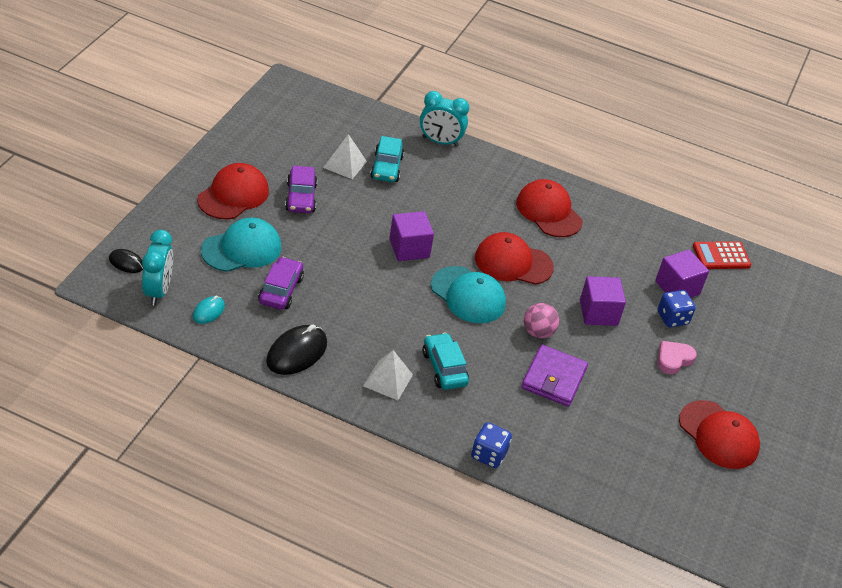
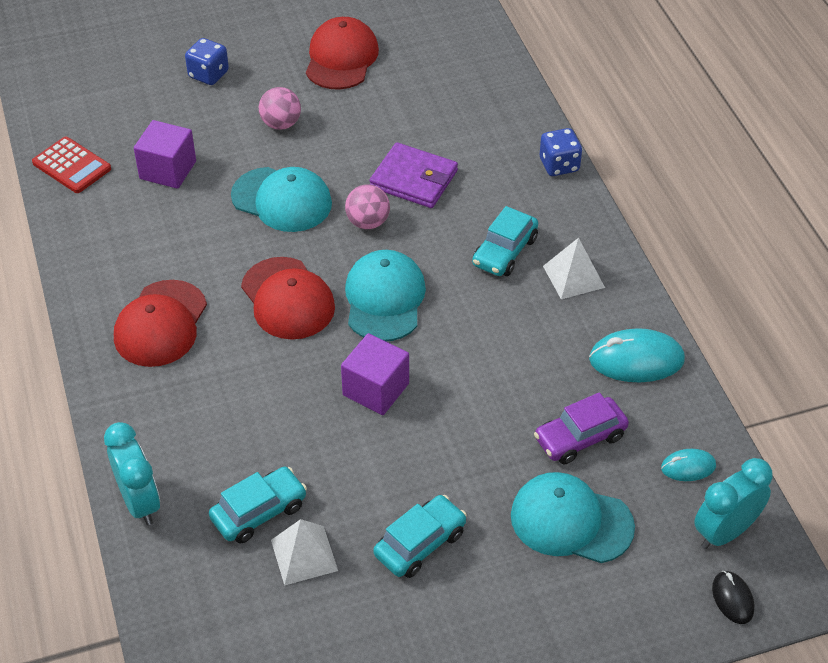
camera: 125 degrees left, 5 degrees up
(233, 195) = (501, 609): red cap -> none
(297, 353) = (636, 360): black mouse -> turquoise mouse
(301, 198) = (420, 544): purple car -> turquoise car
(553, 378) = (414, 179): purple wallet -> purple wallet turned 45 degrees clockwise
(598, 313) = (282, 200): purple cube -> turquoise cap
(672, 318) = (221, 151): blue dice -> blue dice (208, 74)
(673, 359) = (281, 124): pink heart -> pink ball

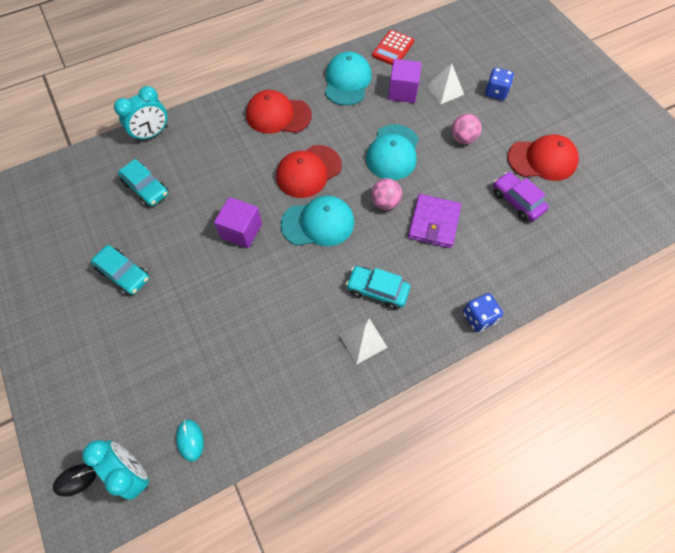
camera: 80 degrees right, 15 degrees up
(304, 555) = (116, 215): white pyramid -> white pyramid (445, 90)
(571, 521) = (141, 361): turquoise cap -> turquoise cap (347, 81)
(580, 438) = (211, 360): purple car -> purple car (516, 201)
(636, 360) = (288, 394): turquoise mouse -> none

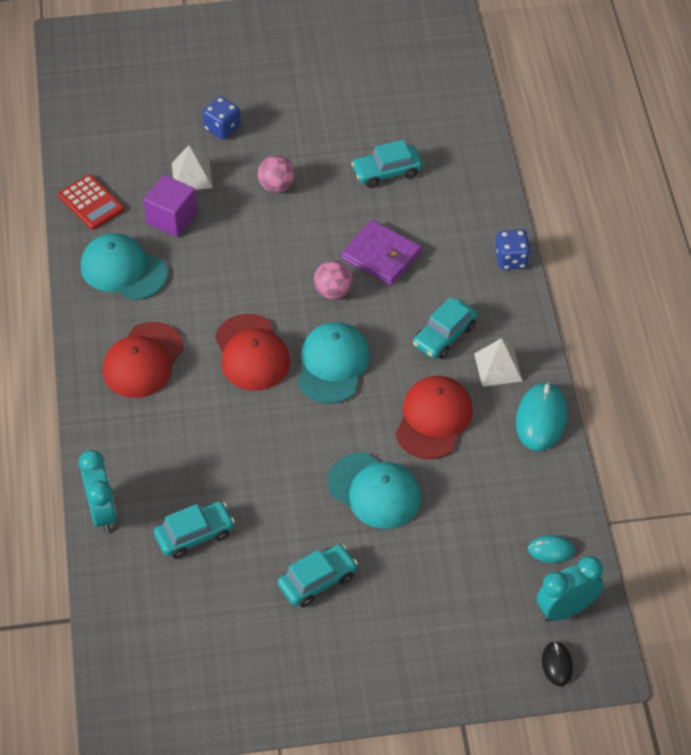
camera: 70 degrees left, 10 degrees down
(241, 231) = (309, 444): purple cube -> none
(323, 391) = (541, 419): none -> turquoise mouse
(393, 152) = (264, 260): turquoise cap -> turquoise cap (374, 491)
(516, 201) = (386, 172): purple car -> turquoise car
(542, 160) = (342, 127): red cap -> red cap (433, 419)

